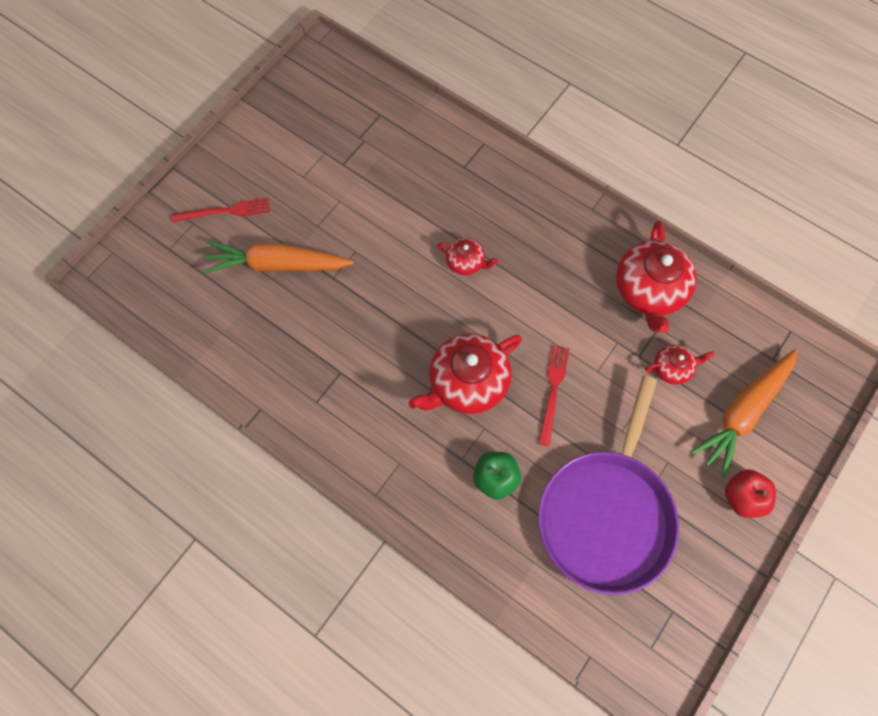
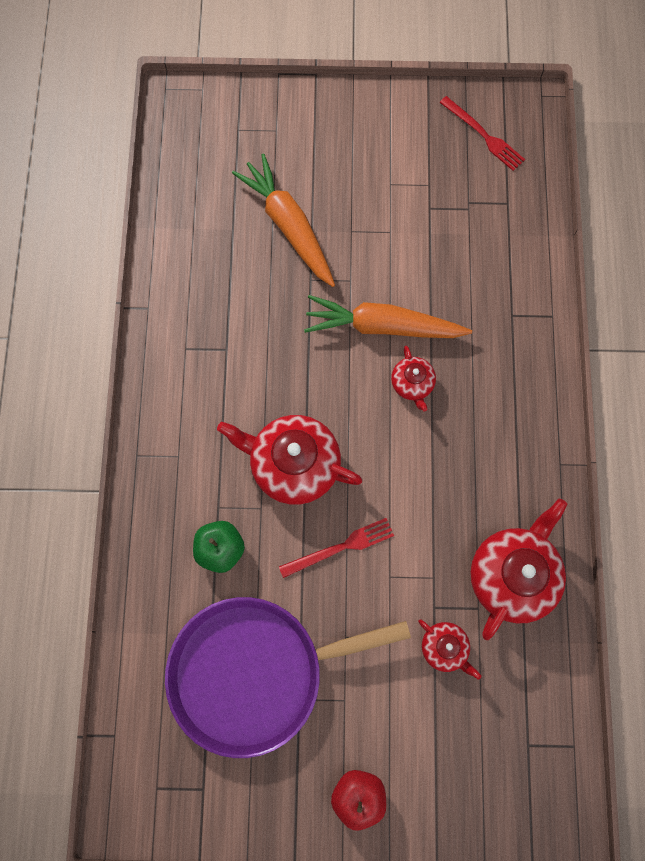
camera: 55 degrees right, 5 degrees up
(225, 211) = (307, 147): red fork -> red fork (483, 135)
(649, 290) = (512, 575): red teapot -> red teapot turned 150 degrees clockwise
(743, 412) = (447, 746): orange carrot -> orange carrot (383, 326)

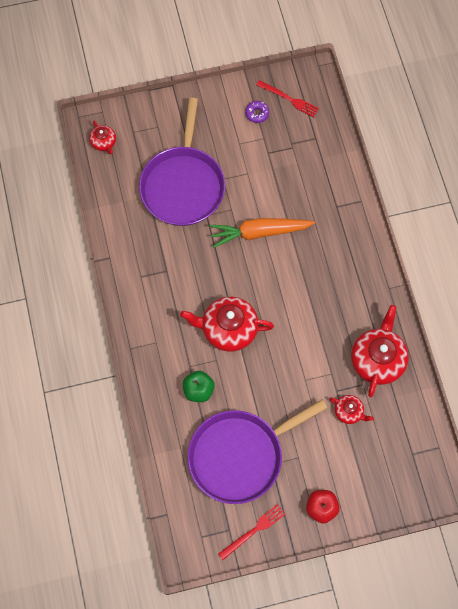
camera: 15 degrees left, 5 degrees down
(288, 226) = (183, 185): orange carrot -> purple pan
(340, 547) = (271, 370): red fork -> red fork (253, 530)
(412, 384) = (287, 263): red teapot -> red teapot (104, 143)
(429, 145) = (257, 113): none -> purple donut

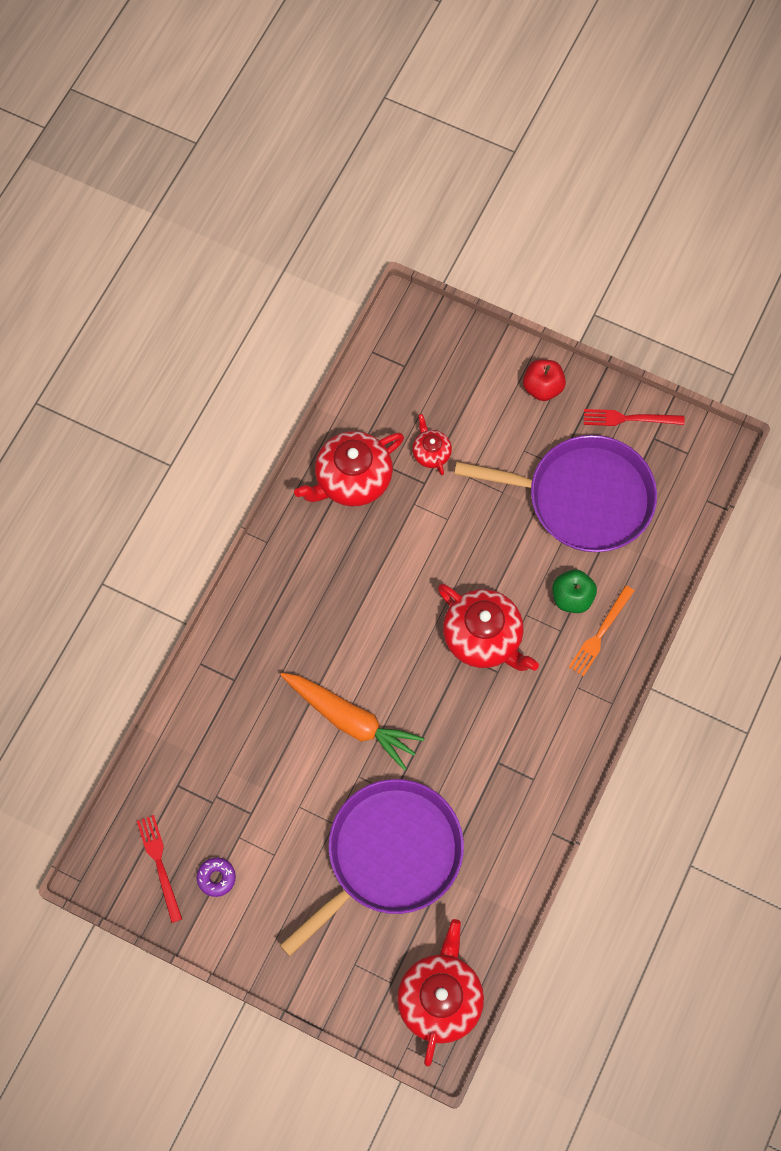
camera: 140 degrees left, 0 degrees up
(104, 143) = (440, 998): red teapot -> red teapot, size x1.95
(166, 382) = (600, 633): none -> orange fork

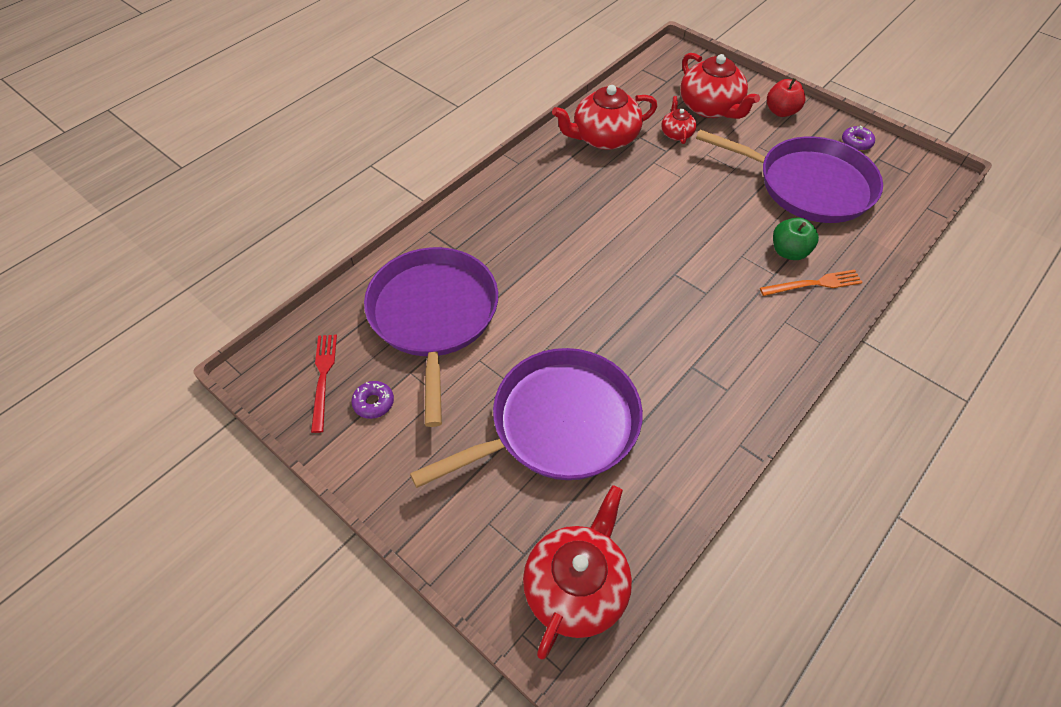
camera: 15 degrees right, 15 degrees down
(240, 768) = (433, 316): none -> purple pan
(351, 721) = (553, 301): orange carrot -> none
(483, 637) = (697, 264): red teapot -> red teapot (710, 108)
(600, 633) = (814, 284): orange fork -> orange fork turned 150 degrees counterclockwise
(629, 419) = (856, 142): red fork -> purple donut

